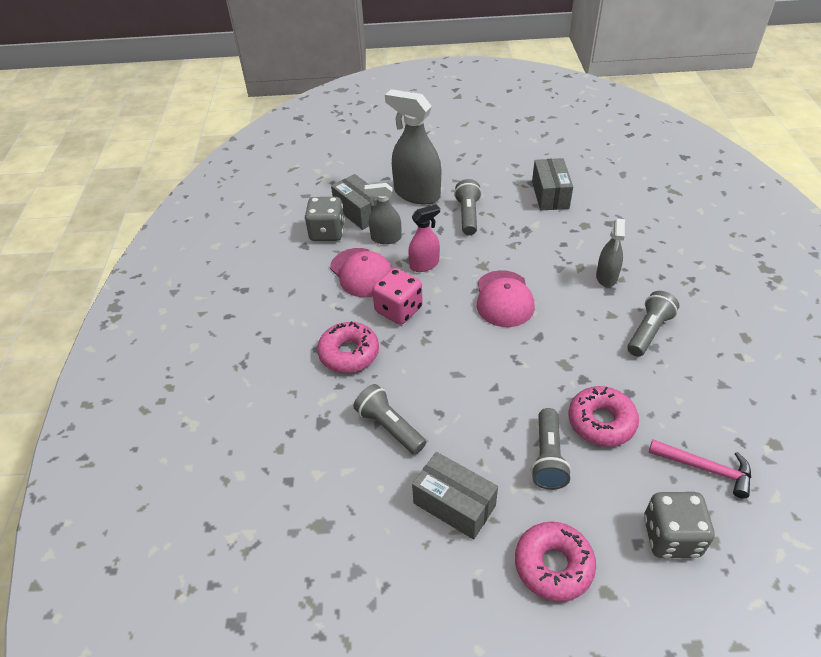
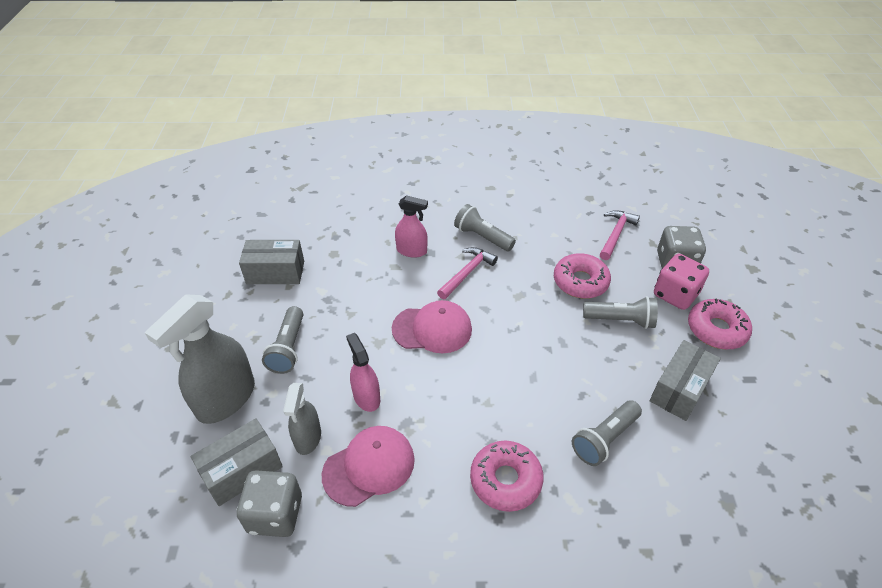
camera: 90 degrees left, 0 degrees up
(398, 310) = (439, 426): pink dice -> pink dice (675, 294)
(468, 215) = (288, 348): grey flashlight -> grey flashlight turned 90 degrees counterclockwise
(586, 321) = (467, 273): none -> pink hammer
(606, 277) = (412, 251): grey spray bottle -> pink spray bottle

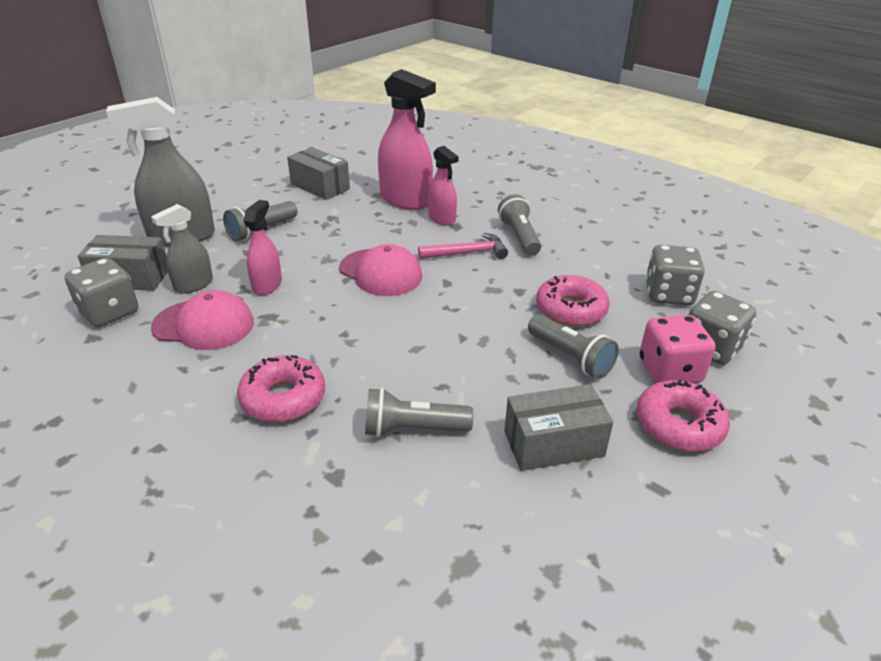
camera: 40 degrees right, 10 degrees down
(363, 247) = (406, 200): none -> pink spray bottle
(615, 234) = (668, 294): pink hammer -> grey dice

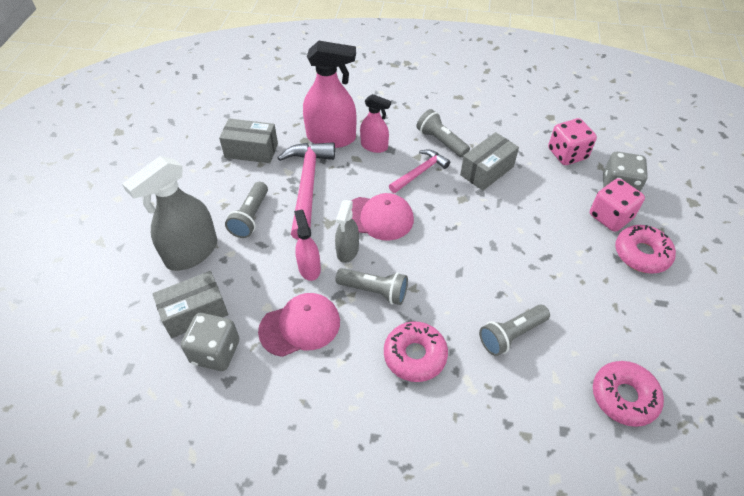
camera: 30 degrees left, 15 degrees up
(193, 285) = (253, 294): grey spray bottle -> grey spray bottle (347, 250)
(340, 226) = (307, 186): none -> pink hammer
(553, 444) = (592, 302): grey box -> grey box (487, 171)
(570, 309) = (523, 193): pink donut -> pink donut (624, 397)
(570, 357) = (552, 233): grey flashlight -> grey flashlight (374, 291)
(668, 294) = (567, 154): grey dice -> pink dice

